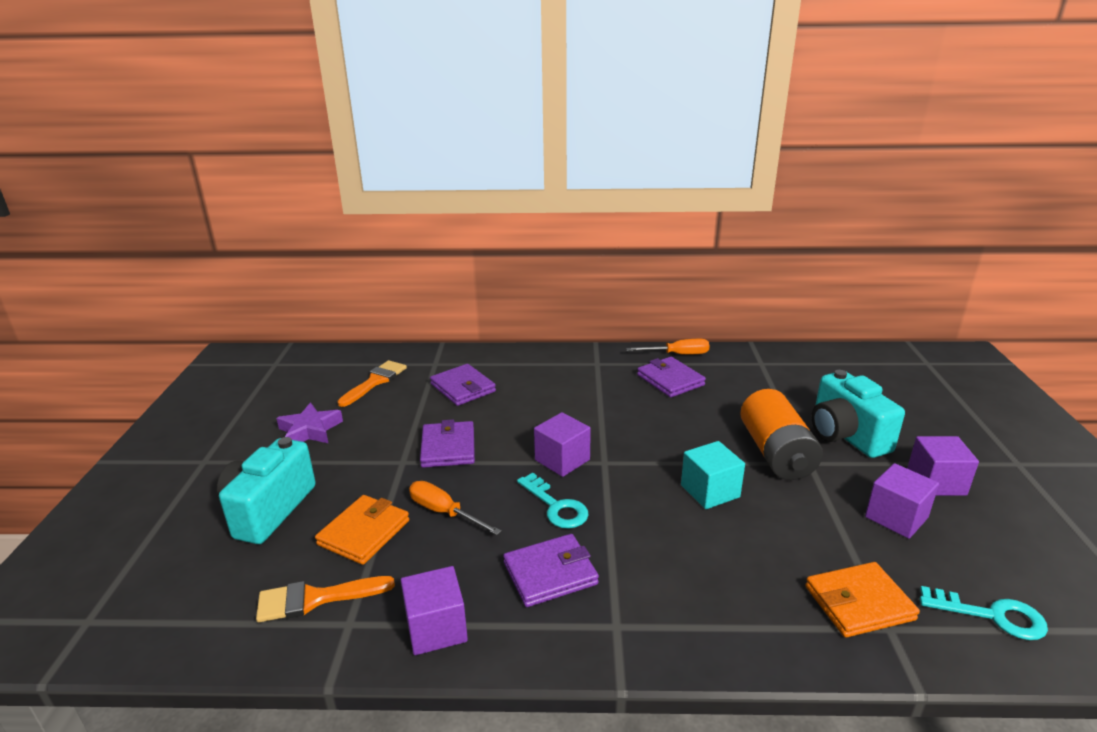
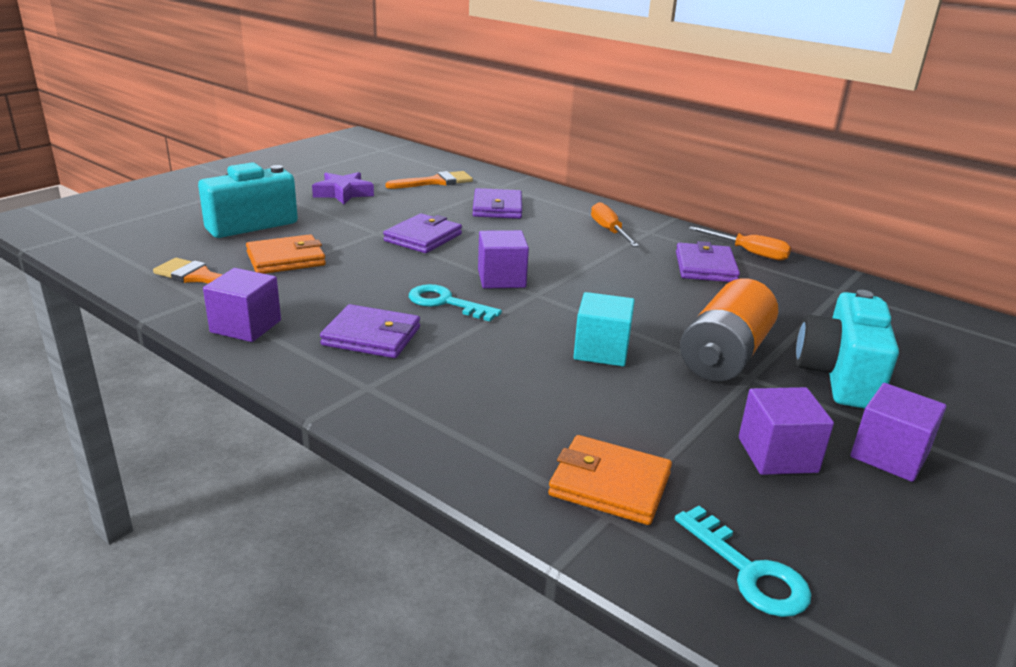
camera: 35 degrees right, 0 degrees up
(444, 512) = (356, 271): orange screwdriver -> orange screwdriver (609, 231)
(556, 506) = (446, 303): turquoise key -> turquoise key turned 120 degrees clockwise

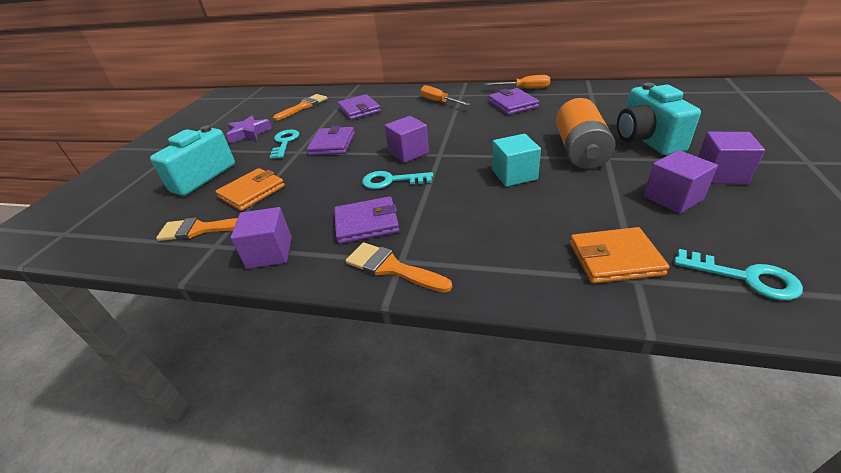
camera: 20 degrees left, 10 degrees up
(350, 390) = (391, 268): none -> orange brush
(372, 217) = (285, 142): none -> turquoise key

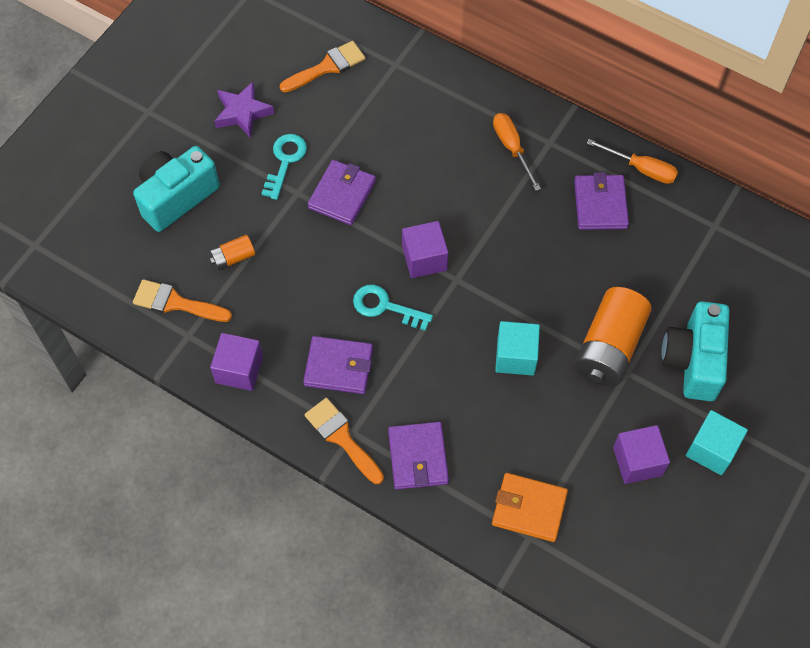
camera: 15 degrees right, 25 degrees up
(252, 192) = (233, 258): orange wallet -> orange battery
(359, 110) = (400, 117): purple wallet -> purple wallet (418, 457)
(720, 174) = (711, 450): purple cube -> turquoise cube
(745, 277) = (611, 569): turquoise key -> none

